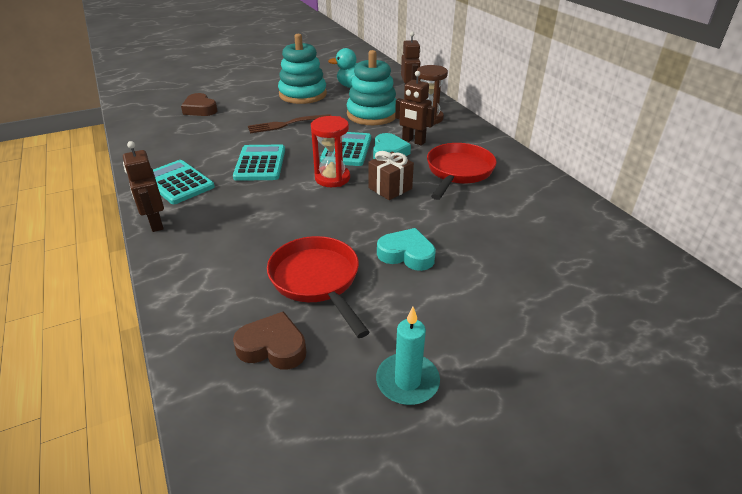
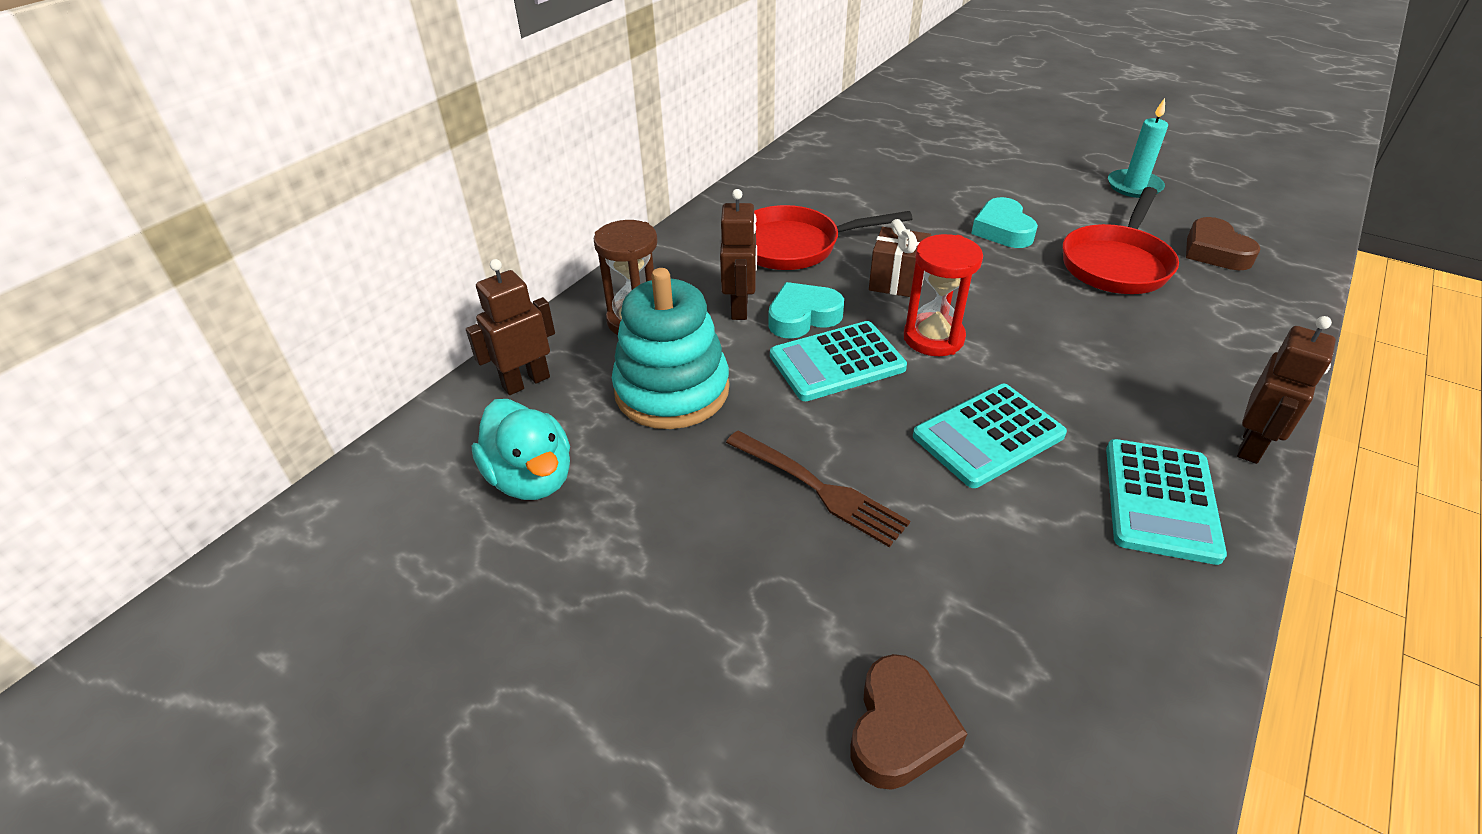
camera: 120 degrees left, 5 degrees up
(303, 94) = (641, 554): turquoise stacking toy -> none

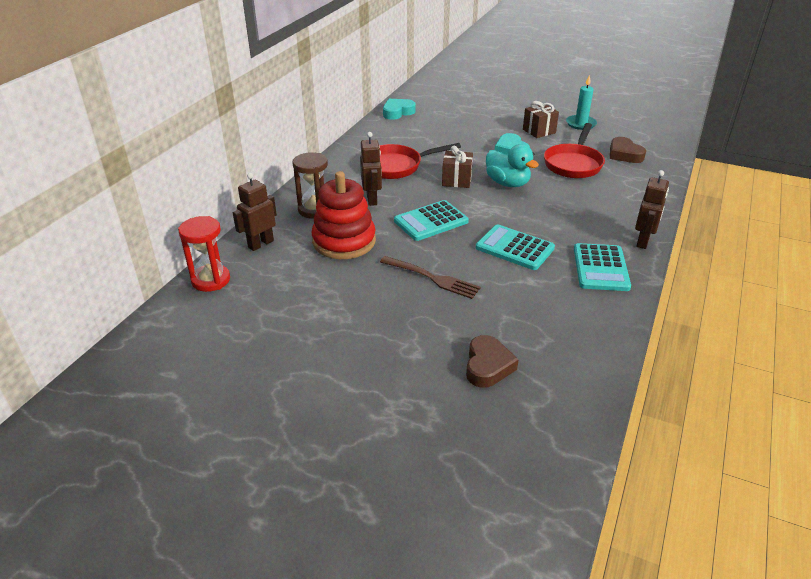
camera: 10 degrees left, 5 degrees down
(531, 478) = (279, 287): turquoise duck -> turquoise duck (507, 183)
(672, 390) = (344, 241): turquoise stacking toy -> red stacking toy
(803, 317) = (408, 201): turquoise heart -> turquoise heart (397, 112)
(933, 338) = (480, 206): red hourglass -> red hourglass (211, 280)
(988, 436) = (514, 248): turquoise calculator -> turquoise calculator turned 75 degrees clockwise
(1056, 195) = (539, 131): none -> brown gift

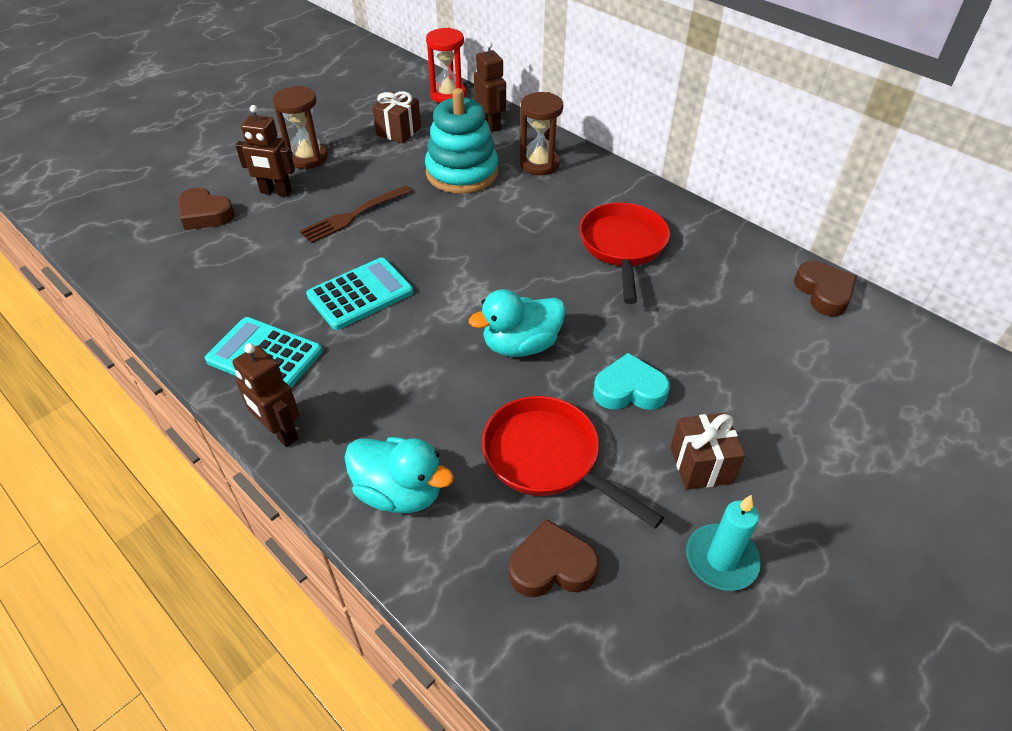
camera: 110 degrees right, 10 degrees up
(344, 241) = (462, 173): red stacking toy -> turquoise stacking toy
(363, 334) = (308, 158): none -> brown hourglass
(372, 199) = (541, 208): brown robot -> brown robot (276, 192)
(397, 112) = (824, 293): turquoise heart -> brown heart
(431, 221) = (463, 242): turquoise calculator -> none
(456, 180) = (555, 294): brown gift -> brown gift (398, 131)
(634, 196) = (400, 492): none -> turquoise duck

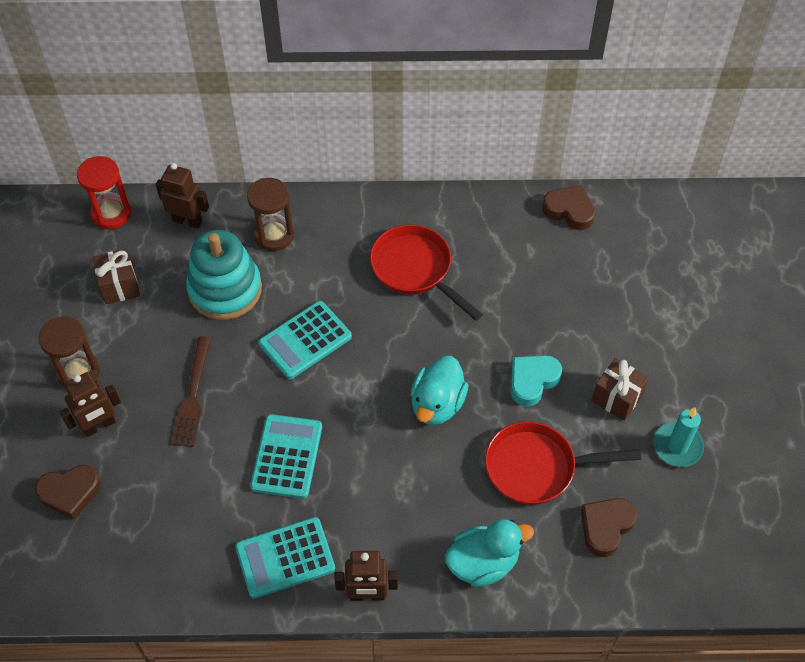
camera: 45 degrees left, 10 degrees up
(475, 235) = (305, 340): none -> turquoise calculator

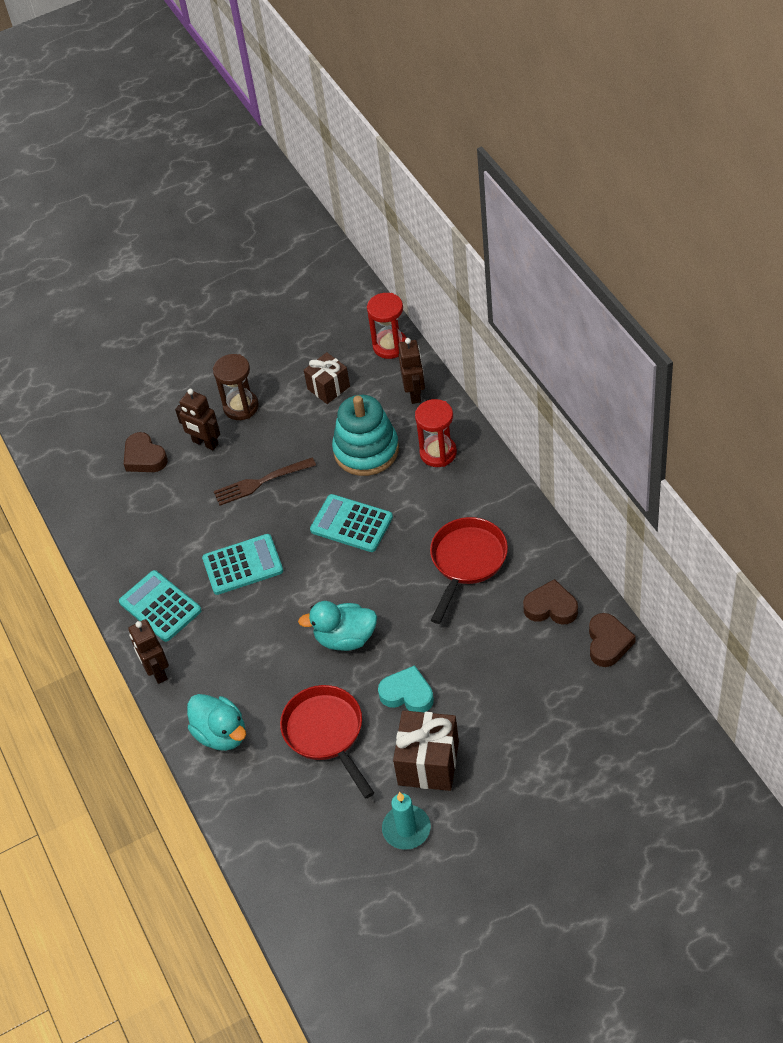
camera: 70 degrees right, 5 degrees down
(274, 235) = (438, 453): brown hourglass -> red hourglass
(606, 527) = (298, 806): brown heart -> brown heart (551, 607)
(617, 398) = (428, 763): brown gift -> brown gift, size x1.51

